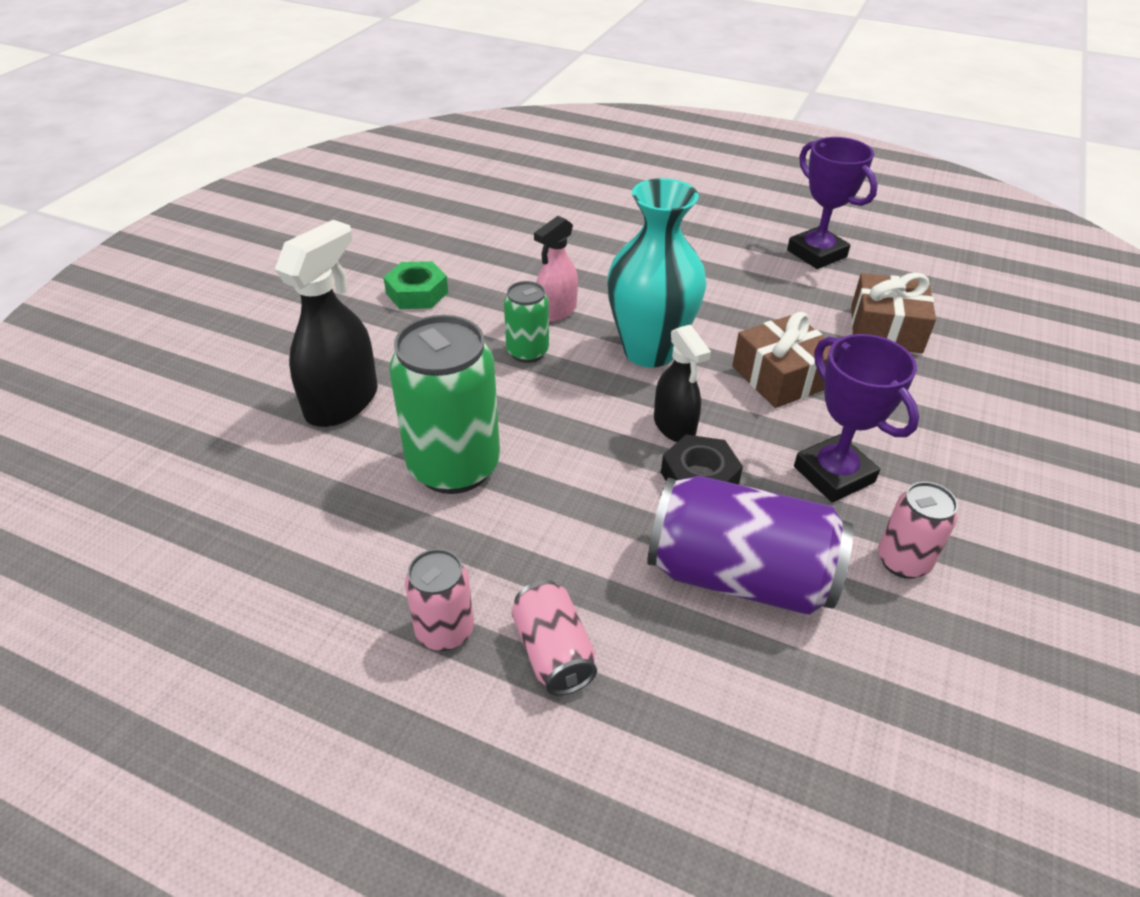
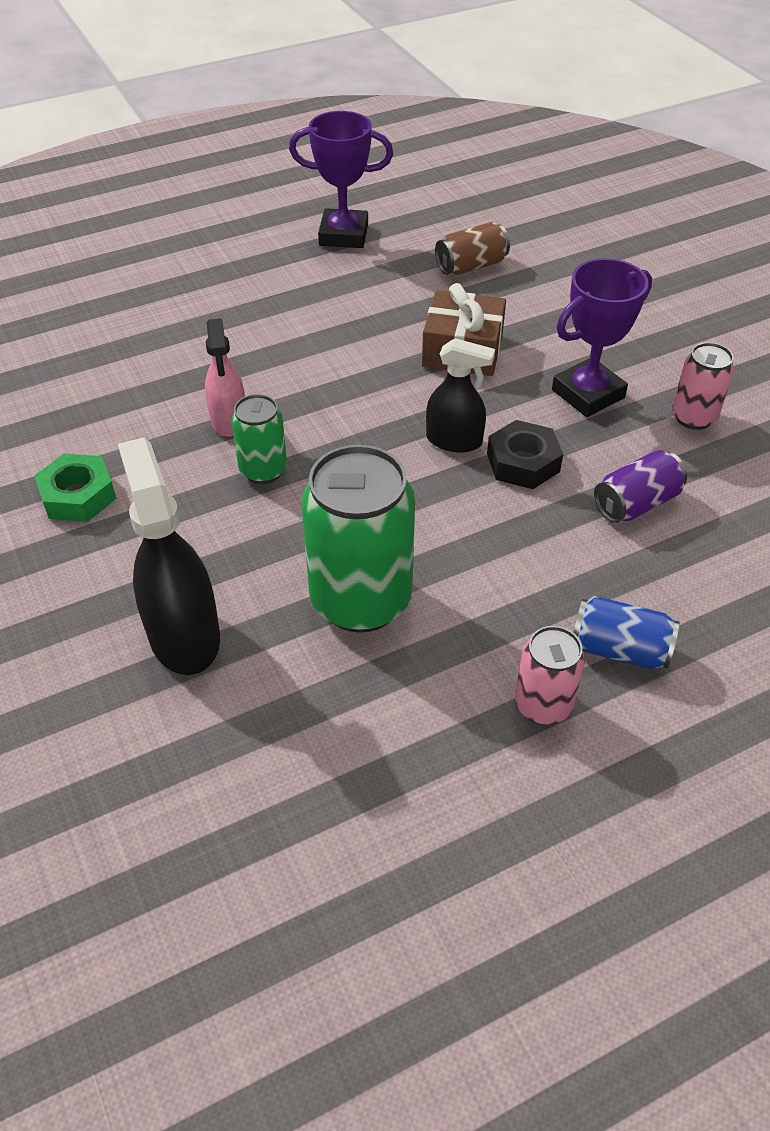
camera: 50 degrees left, 5 degrees up
(553, 652) = (619, 649): pink can -> blue can
(649, 351) = (350, 398): turquoise vase -> none
(739, 575) = (636, 503): purple can -> purple can, size x0.53
(833, 474) = (588, 394): purple trophy -> purple trophy turned 45 degrees counterclockwise
(885, 329) = (471, 266): brown gift -> brown can

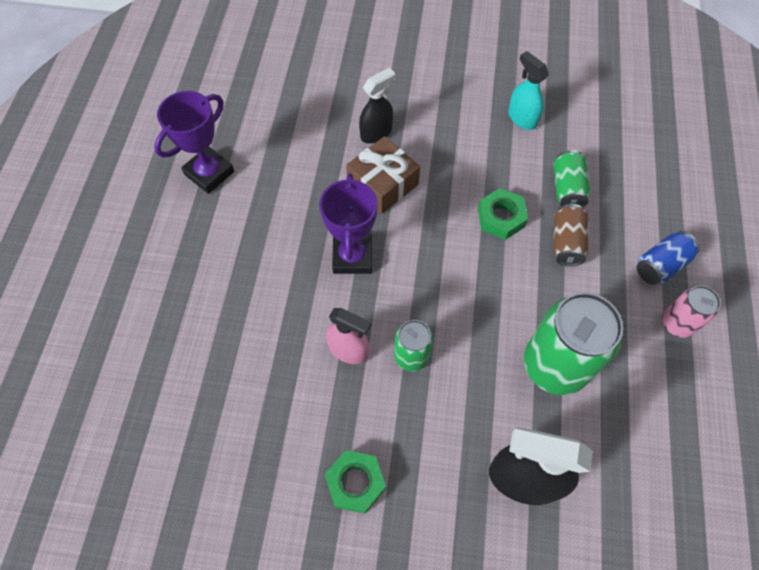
camera: 55 degrees left, 15 degrees up
(454, 440) = (459, 239): black spray bottle -> black spray bottle (376, 133)
(471, 266) = (306, 127): brown can -> brown can (566, 243)
(523, 462) = (501, 217): black nut -> green nut
(588, 394) = (468, 150): purple trophy -> purple trophy (352, 256)
(636, 503) = (567, 188): purple can -> green can
(693, 417) = (522, 118): pink can -> turquoise spray bottle

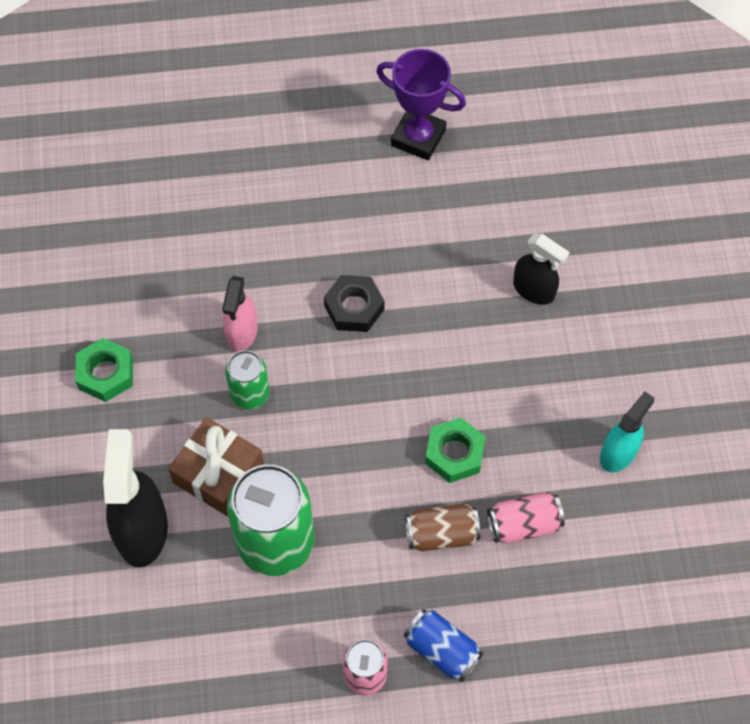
camera: 75 degrees right, 0 degrees up
(352, 256) = (354, 308): purple trophy -> black nut
(383, 184) = (461, 314): brown gift -> brown gift (218, 473)
(567, 188) = (523, 524): green can -> pink can

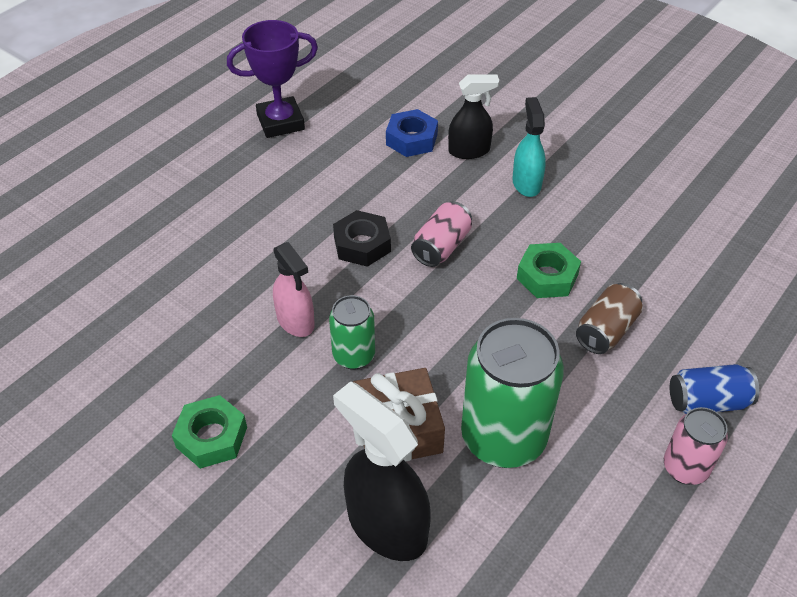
camera: 45 degrees left, 15 degrees down
(501, 240) = (411, 139): none -> blue nut
(523, 524) = (646, 281): pink can -> pink can (441, 246)
(618, 453) = (641, 197): turquoise spray bottle -> turquoise spray bottle (526, 183)

